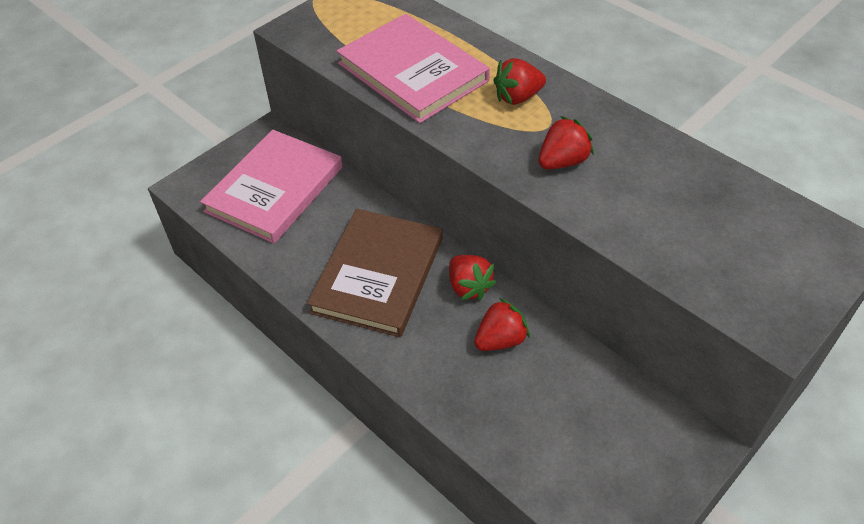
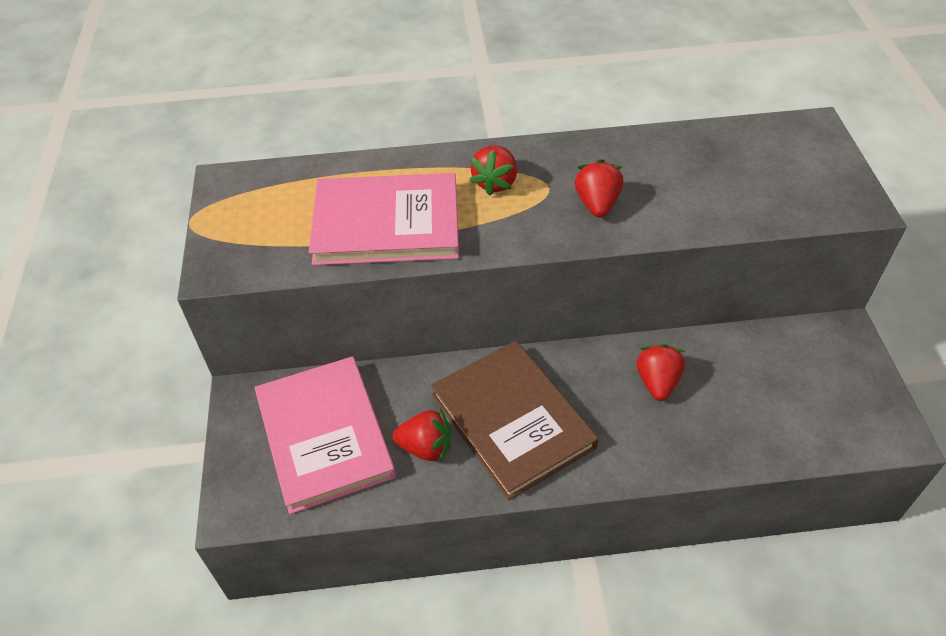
camera: 50 degrees left, 0 degrees up
(469, 287) = (585, 367): red strawberry -> red strawberry (426, 447)

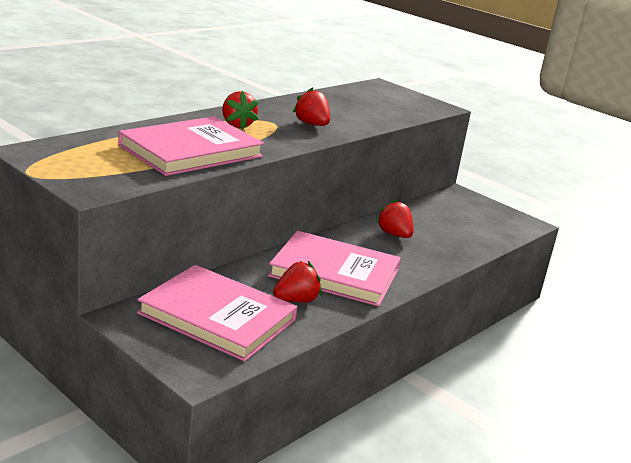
camera: 45 degrees left, 25 degrees down
(512, 421) = (334, 273): brown book -> pink book

